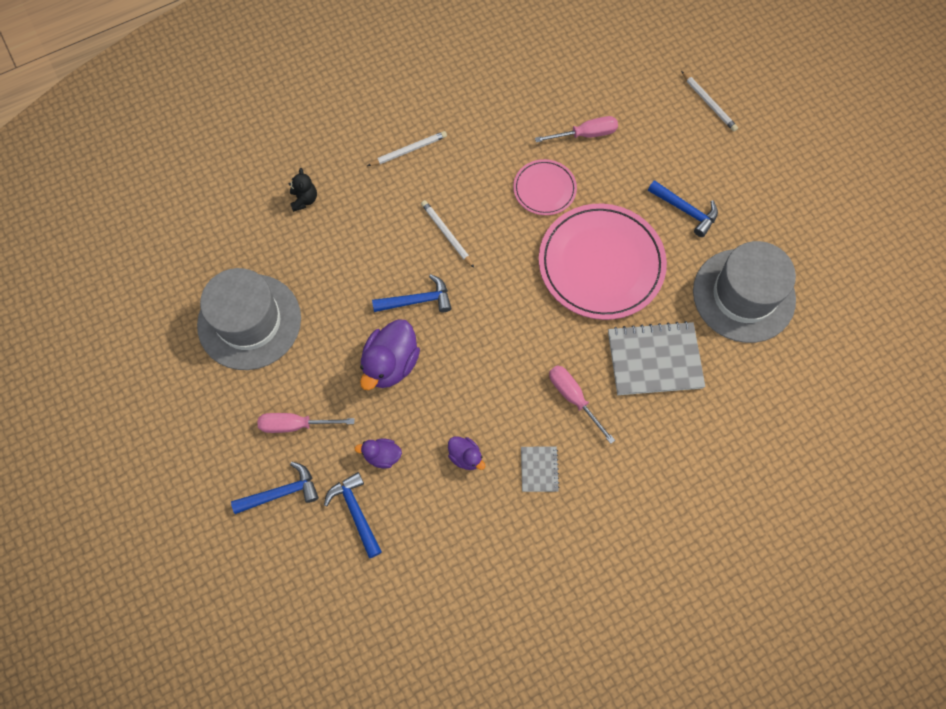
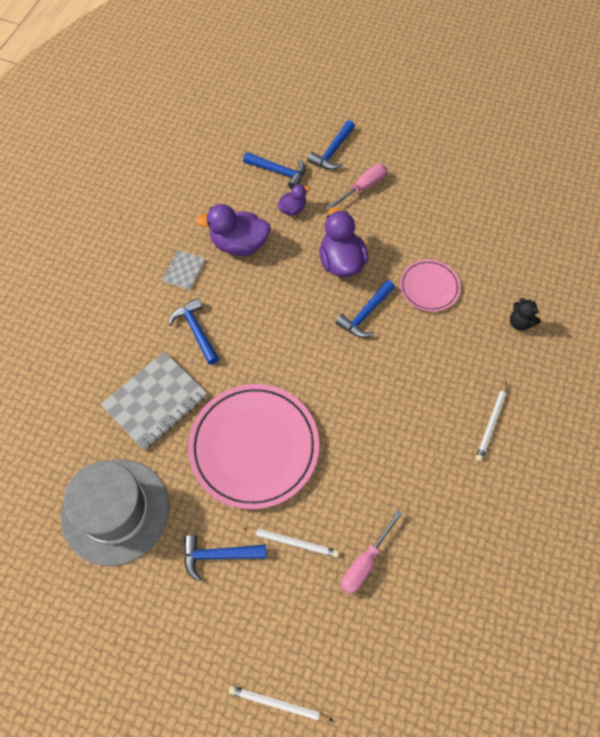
camera: 140 degrees right, 5 degrees down
(249, 321) = (458, 220): grey hat -> none
(446, 234) = (393, 378): white pencil -> white pencil (293, 542)
(465, 457) = (239, 244): purple duck -> purple duck, size x1.87
(539, 469) = (184, 270): grey notebook -> grey notebook turned 60 degrees clockwise
(544, 189) = (354, 477): pink plate -> pink plate (429, 287)
(573, 398) = (196, 330): pink screwdriver -> blue hammer

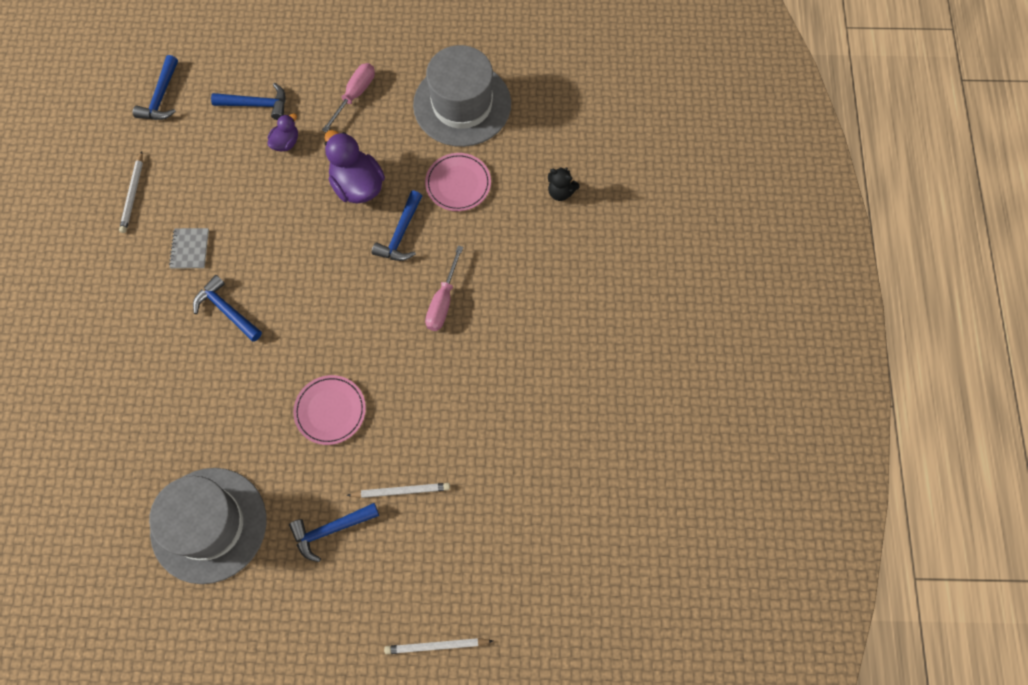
camera: 20 degrees left, 5 degrees up
(155, 401) = (209, 399): grey notebook -> none
(239, 244) = (240, 200): purple duck -> none
(254, 447) = (330, 411): pink plate -> pink plate, size x0.52
(332, 152) = (308, 63): blue hammer -> blue hammer (161, 97)
(365, 562) = (478, 485): pink screwdriver -> pink screwdriver (443, 301)
(453, 222) = (462, 104): none -> grey hat
(491, 423) = (561, 305): white pencil -> white pencil (133, 194)

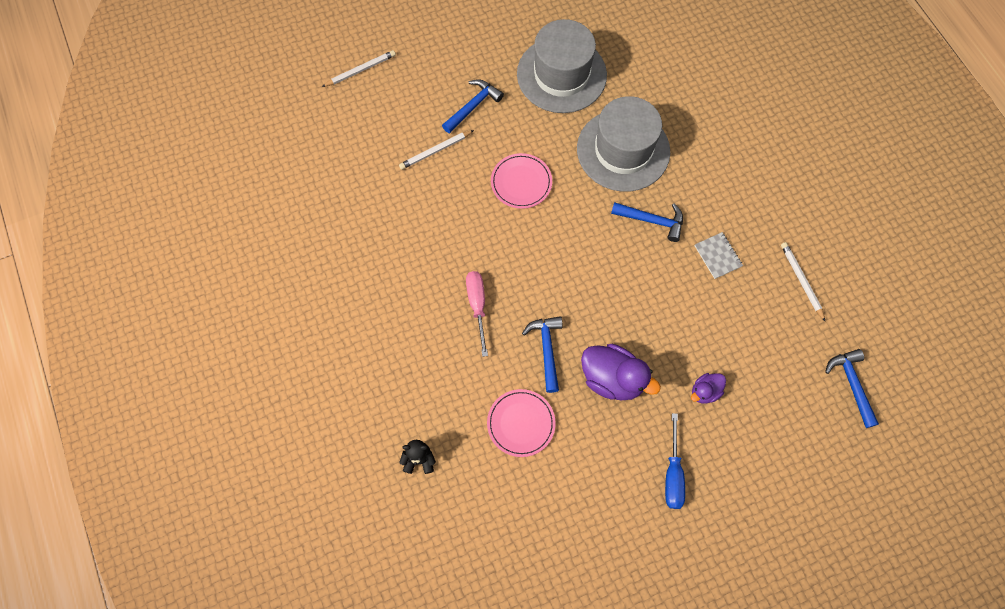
camera: 155 degrees right, 0 degrees up
(257, 104) = (758, 418): blue hammer -> none
(286, 142) = (705, 391): purple duck -> purple duck turned 45 degrees clockwise
(355, 95) = (673, 474): pink screwdriver -> blue screwdriver
(462, 104) = (561, 514): grey hat -> grey hat (623, 150)

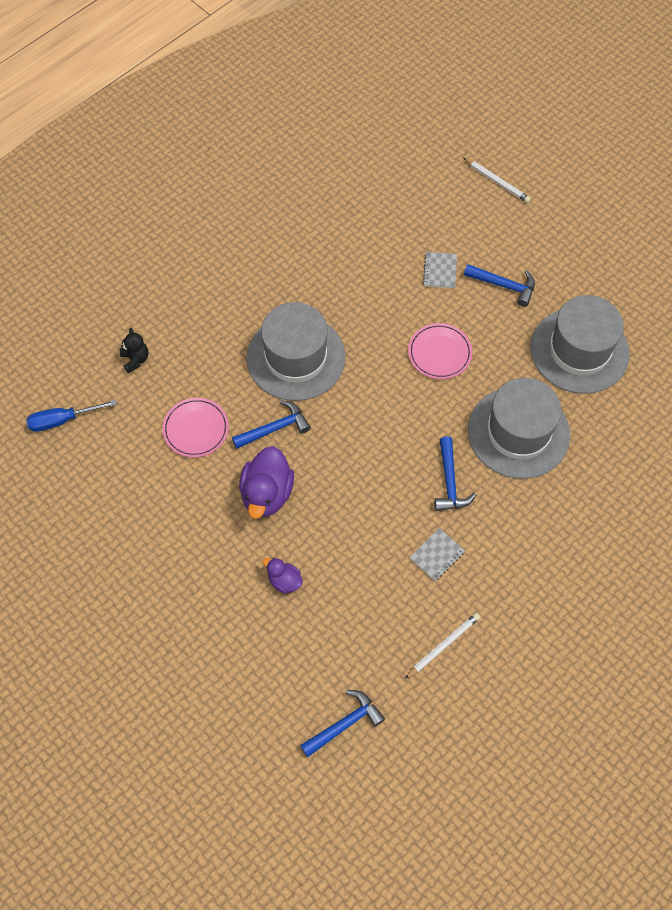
camera: 70 degrees right, 5 degrees down
(435, 151) = (440, 271): white pencil -> grey notebook
(477, 306) = (296, 357): pink screwdriver -> grey hat
(673, 474) = (191, 573): blue screwdriver -> blue screwdriver (62, 420)

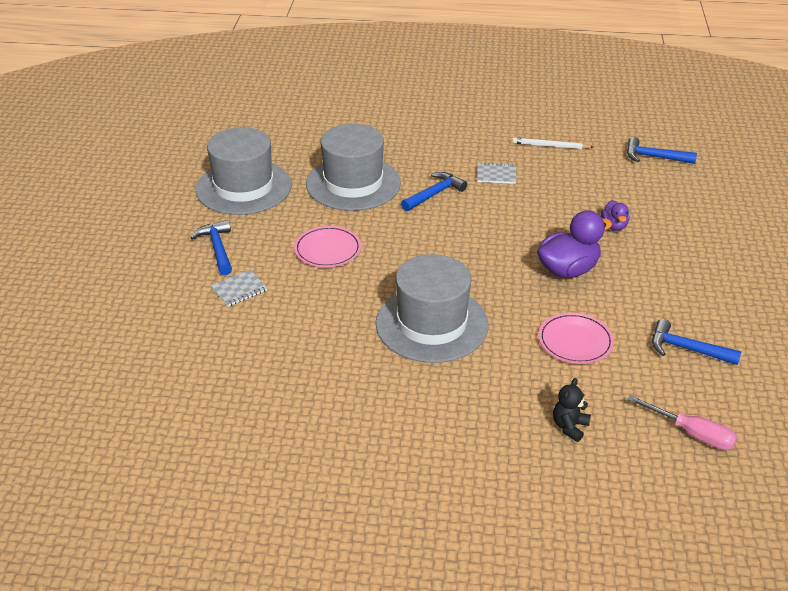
camera: 130 degrees left, 25 degrees down
(62, 420) = (692, 433): blue screwdriver -> pink screwdriver
(275, 428) = (511, 297): blue hammer -> blue hammer (686, 349)
(497, 182) = (90, 306): white pencil -> none

